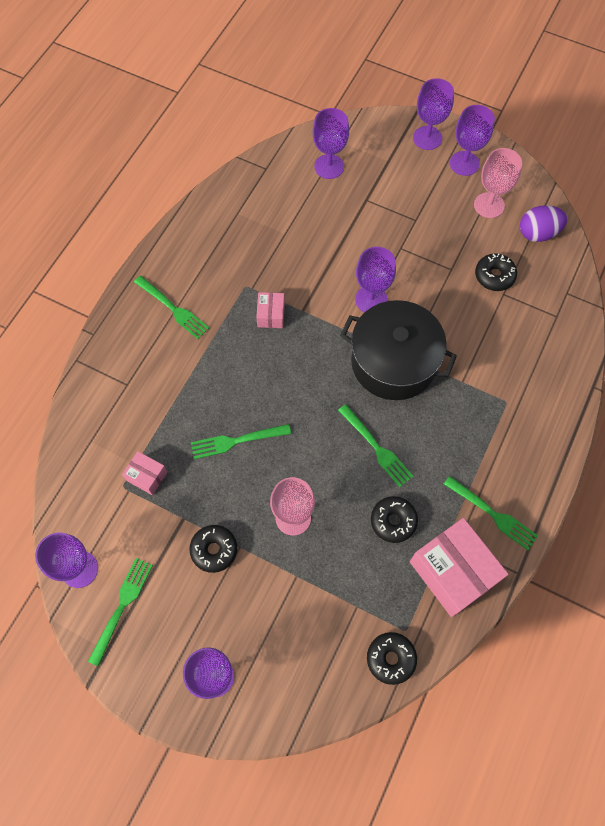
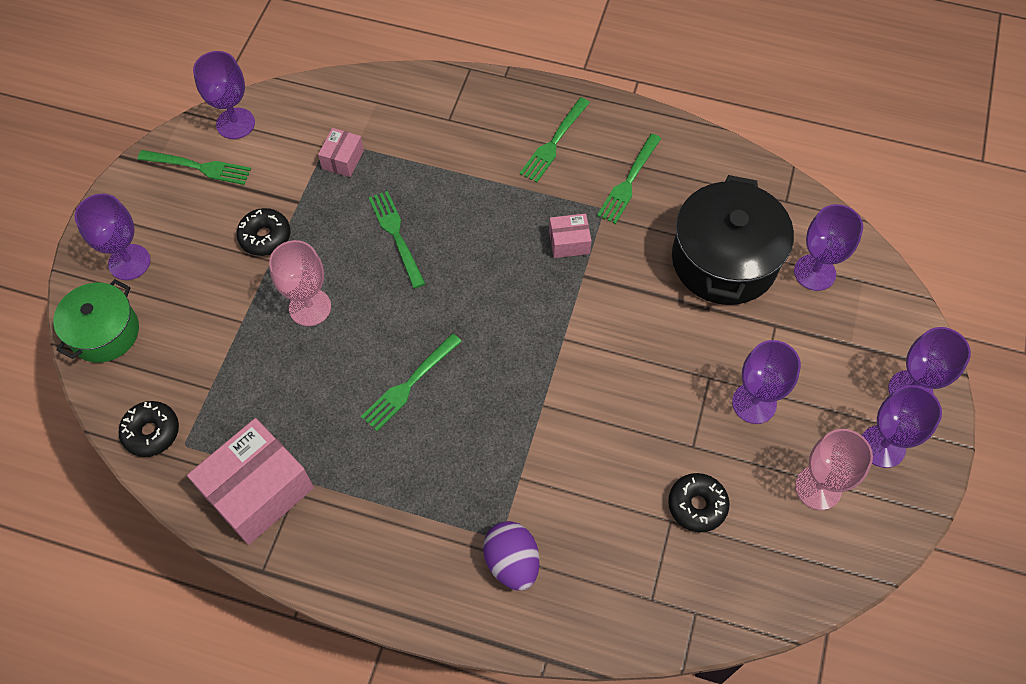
camera: 80 degrees right, 5 degrees down
(285, 701) = (104, 332): none -> green pot
(371, 299) = (618, 351): purple goblet -> purple goblet (754, 403)
(393, 362) = (531, 389): black pot -> black pot (724, 260)
(393, 521) = (316, 415): black donut -> none
(492, 514) = (337, 532): green fork -> green fork (629, 181)
(537, 233) = (789, 562): purple egg -> purple egg (512, 562)

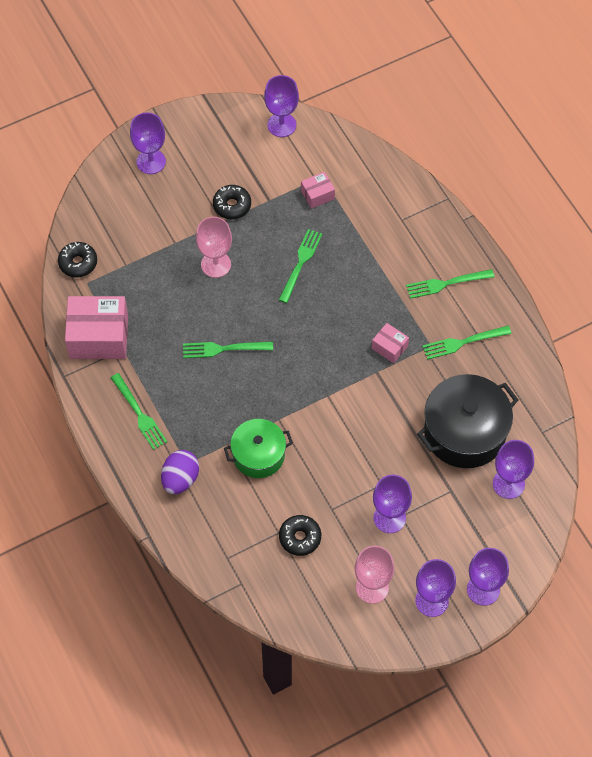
camera: 45 degrees right, 0 degrees up
(104, 332) = (104, 190): green pot -> green pot (258, 455)
(198, 167) = (237, 135): green fork -> green fork (139, 414)

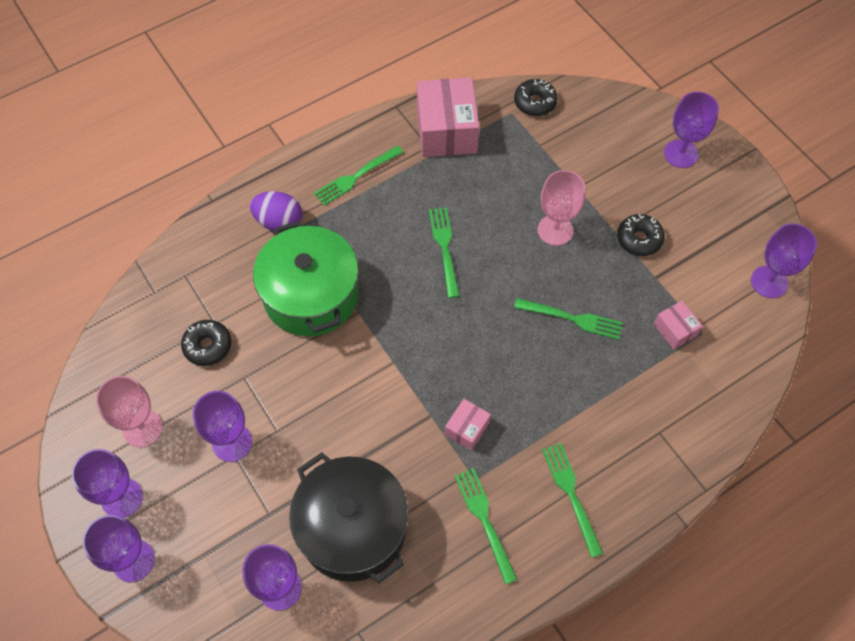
camera: 85 degrees right, 0 degrees up
(258, 455) = (311, 295): green pot -> green pot, size x1.58

